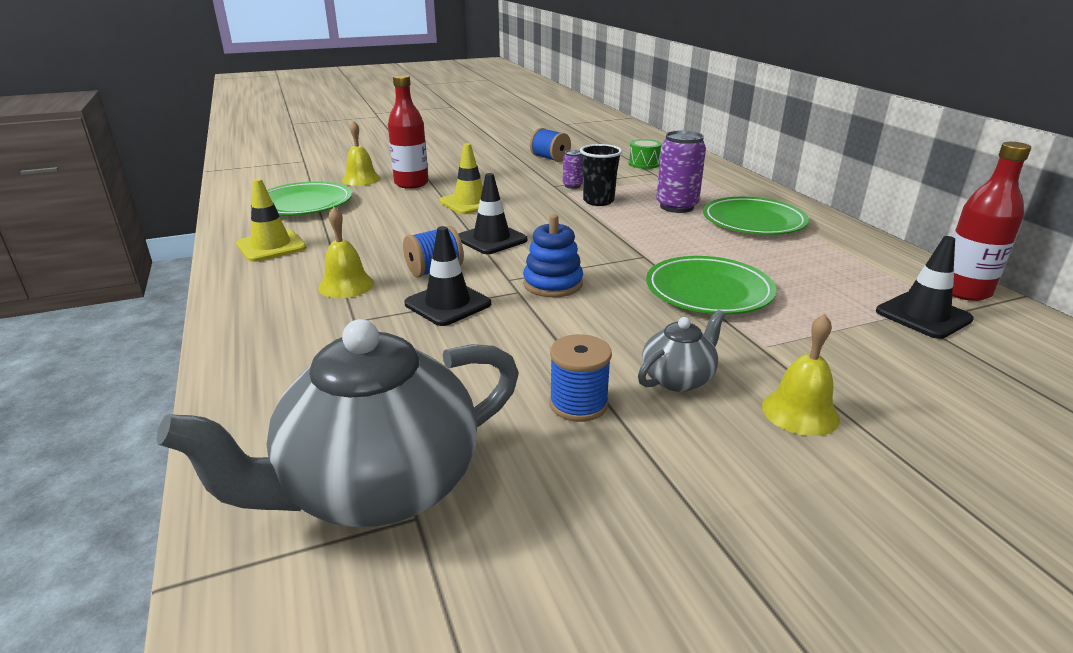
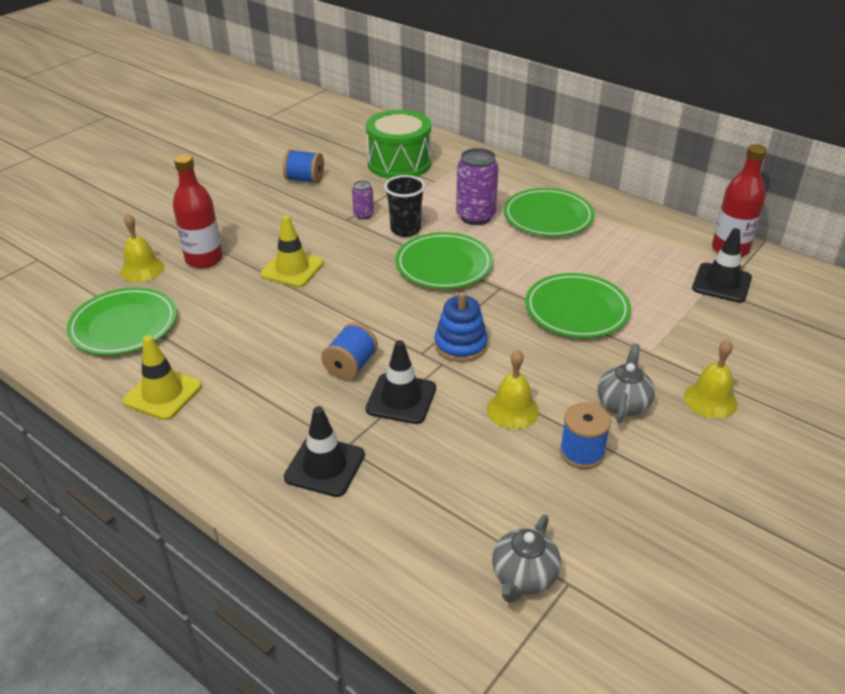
camera: 30 degrees left, 10 degrees up
(346, 285) = (293, 412): yellow bell -> yellow bell (512, 410)
(377, 488) = (523, 576): grey teapot -> grey teapot, size x0.47
(491, 239) = (361, 311): black traffic cone -> black traffic cone (324, 466)
(605, 229) = (444, 265): none -> green plate
(644, 164) = (399, 163): green drum -> green drum, size x2.01

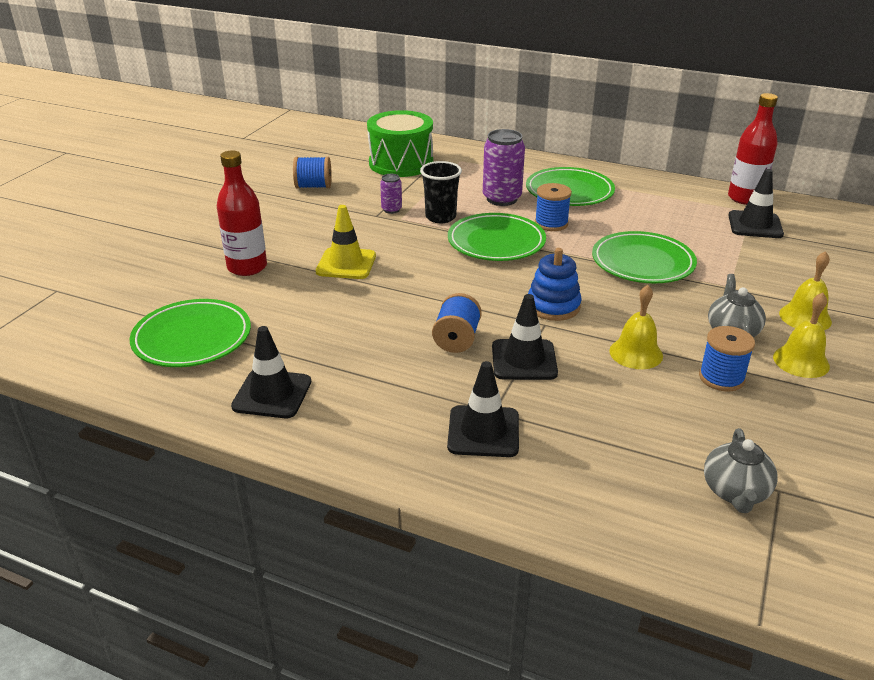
camera: 15 degrees left, 5 degrees down
(142, 269) = (183, 284): yellow bell -> yellow bell (801, 361)
(163, 394) = (272, 394): yellow traffic cone -> black traffic cone
(509, 252) = (551, 224): none -> blue spool

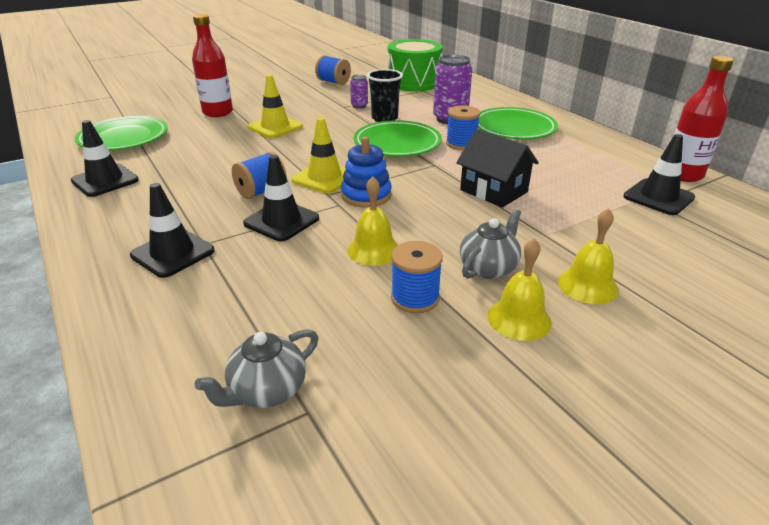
camera: 35 degrees right, 0 degrees up
(490, 303) = (324, 178): none -> yellow traffic cone
(642, 262) = (493, 191): green plate -> black house

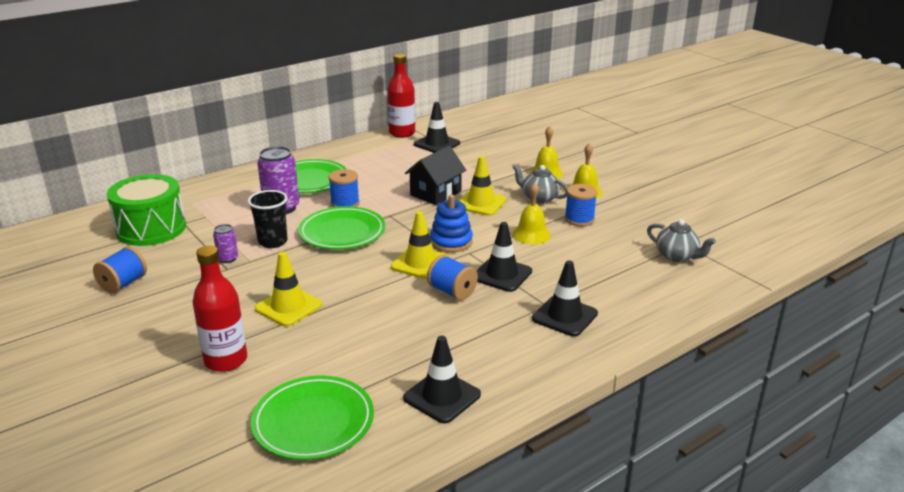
camera: 95 degrees left, 5 degrees down
(467, 219) = (480, 203): none -> yellow traffic cone

